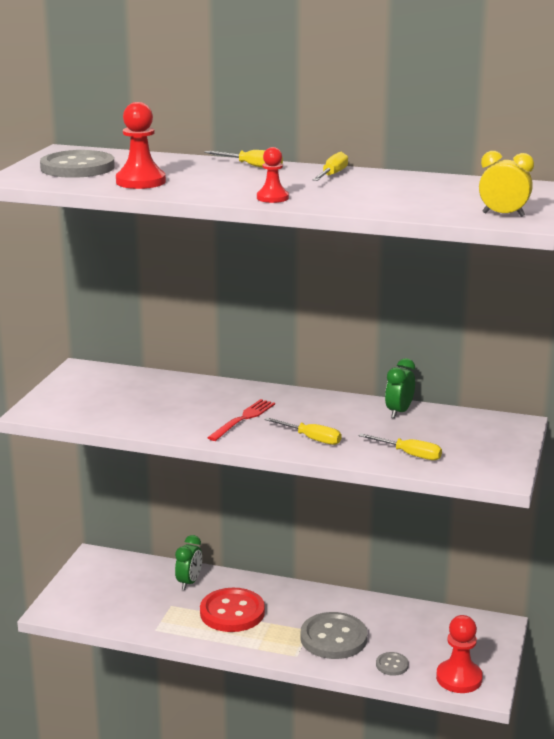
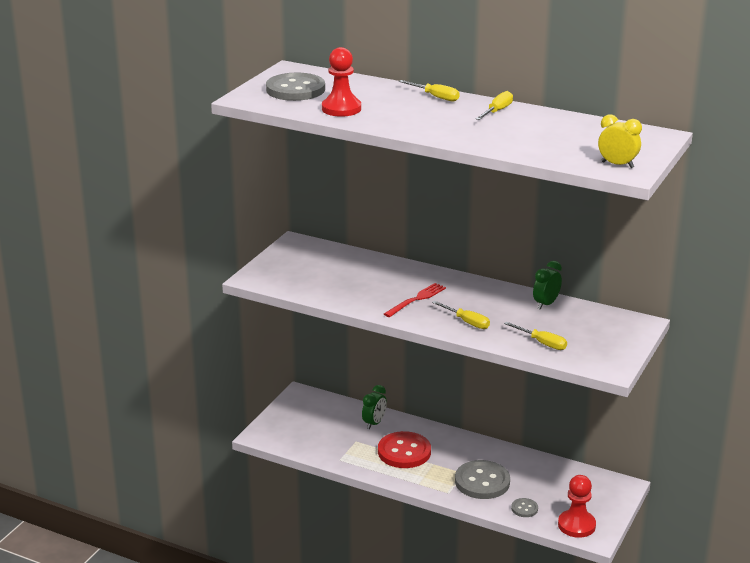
camera: 10 degrees right, 5 degrees up
(272, 198) = (440, 134): red pawn -> none

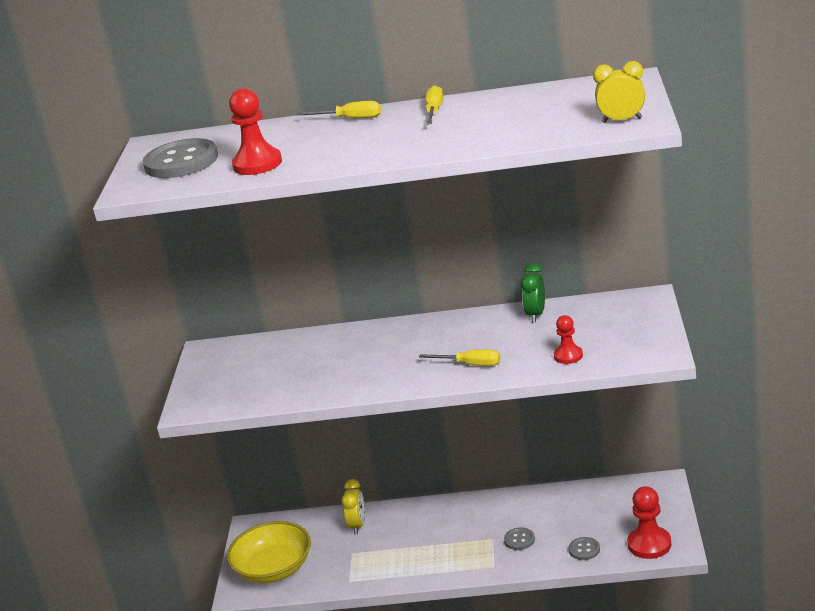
camera: 20 degrees left, 0 degrees up
(294, 429) = (273, 568): none -> yellow bowl
(374, 423) = (357, 525): green clock -> yellow clock
(404, 452) = (413, 543): red button -> none
(417, 299) = (395, 361): red fork -> none
(482, 482) = (519, 540): grey button -> grey button, size x0.47
(542, 343) = (568, 356): yellow screwdriver -> red pawn

